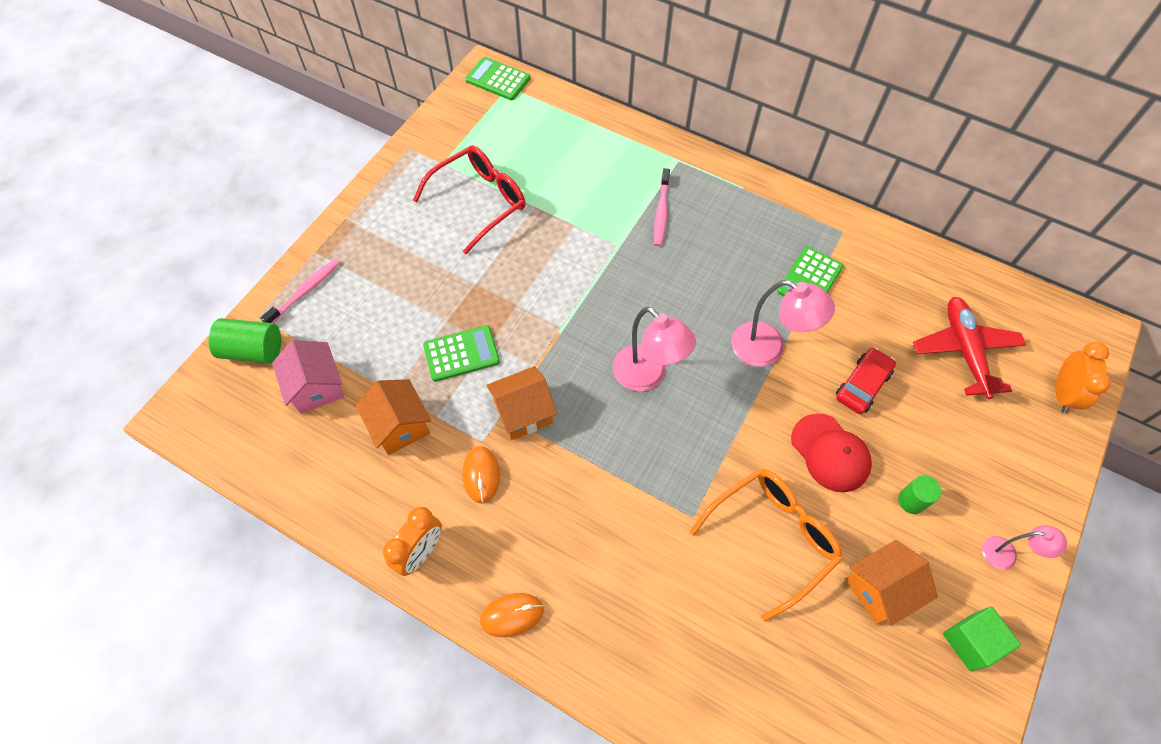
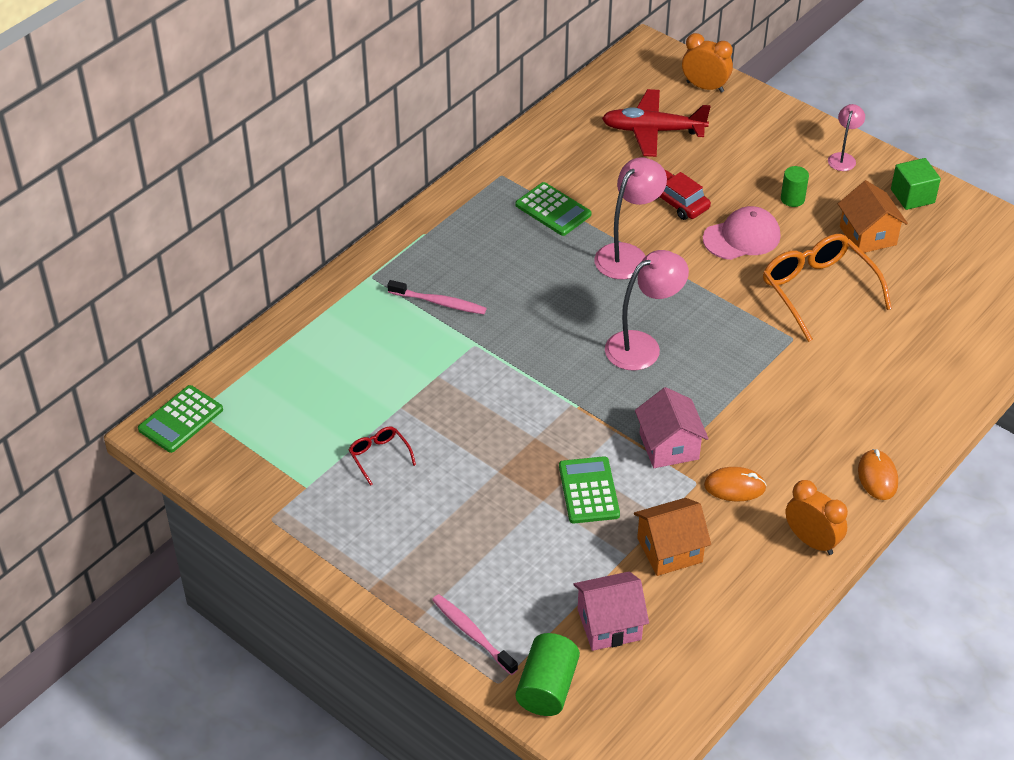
camera: 80 degrees left, 15 degrees down
(479, 202) = (379, 456): red glasses -> red glasses, size x0.48
(523, 412) = (669, 446): orange house -> pink house
(830, 453) = (742, 237): red cap -> pink cap

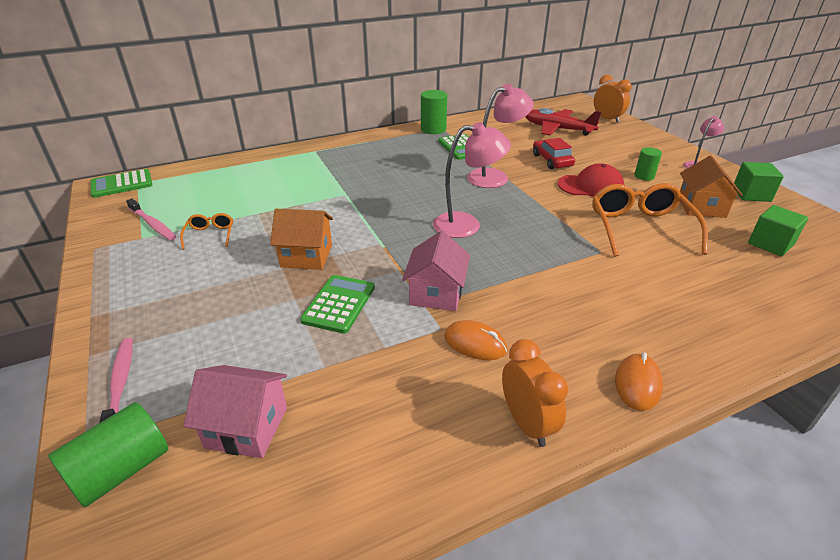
camera: 25 degrees right, 10 degrees down
(379, 456) = (210, 235): red glasses -> orange glasses
(439, 302) = (344, 170): pink toothbrush -> pink toothbrush (153, 224)
(491, 181) = (433, 129): none -> green cylinder
(669, 550) = (368, 377): orange house -> orange house (306, 256)
(742, 237) = (591, 186): pink cap -> red cap
(945, 273) = (770, 244): none -> green cube

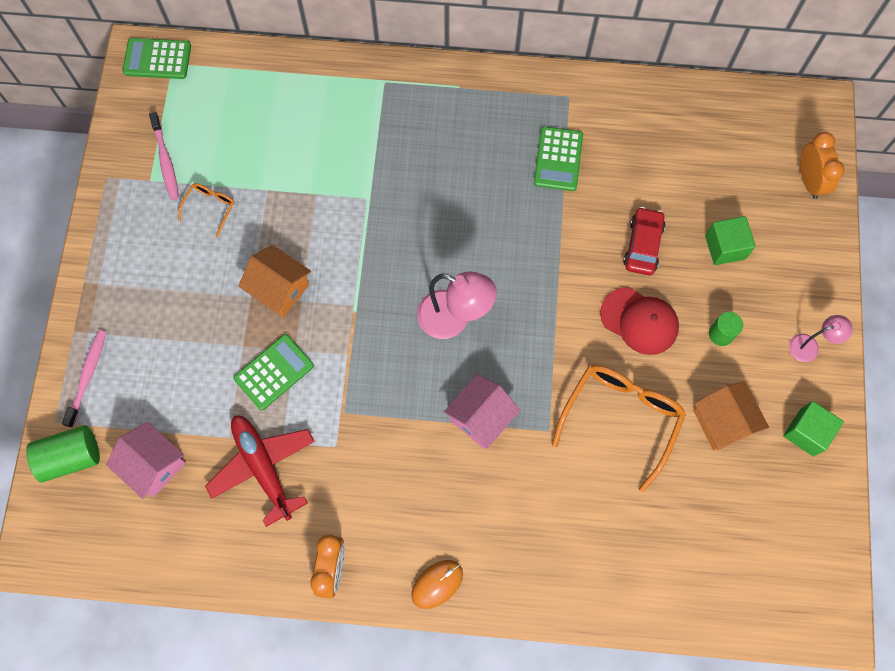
camera: 30 degrees right, 35 degrees up
(433, 129) = (556, 94): green cylinder -> none
(436, 293) = (359, 403): pink house -> pink house (481, 418)
(475, 343) = (350, 477): orange mouse -> none
(495, 177) = (549, 246): pink lamp -> none
(557, 129) = (716, 174): red plane -> red plane (263, 467)
(701, 207) = (723, 422): orange house -> orange house turned 60 degrees counterclockwise
(770, 244) = (726, 513): green cube -> green cube (725, 247)

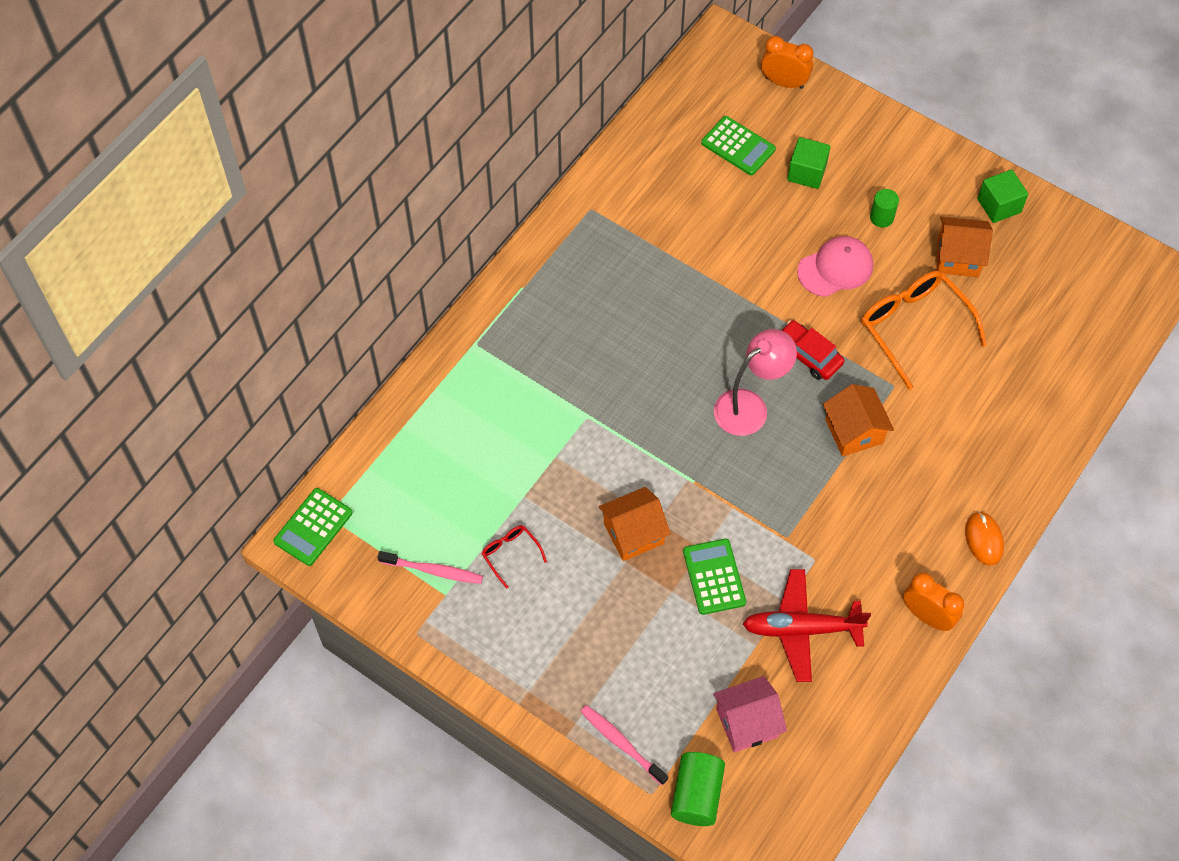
camera: 60 degrees left, 10 degrees down
(210, 208) = (511, 554): orange glasses -> red glasses
(481, 418) = (854, 431): pink house -> orange house
(558, 159) = (647, 248): green calculator -> green calculator (738, 146)
(639, 321) = (835, 268): red cap -> pink cap
(643, 245) = (768, 229): red car -> red car (808, 355)
(810, 346) = (928, 163): pink lamp -> none

